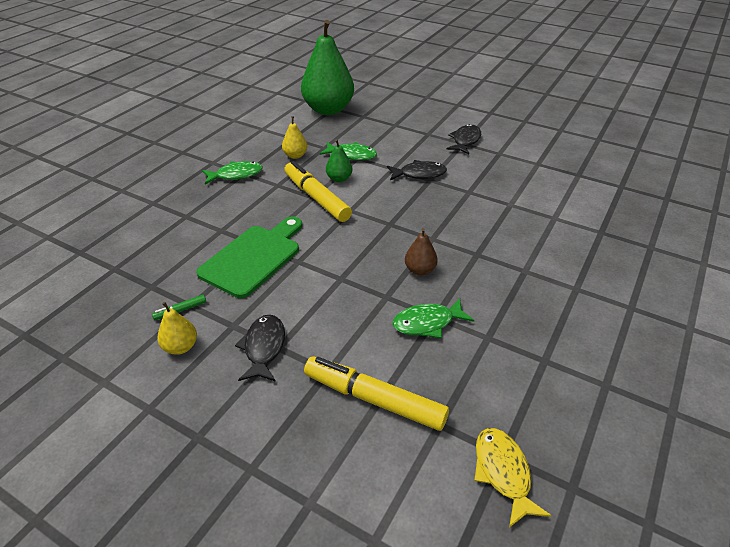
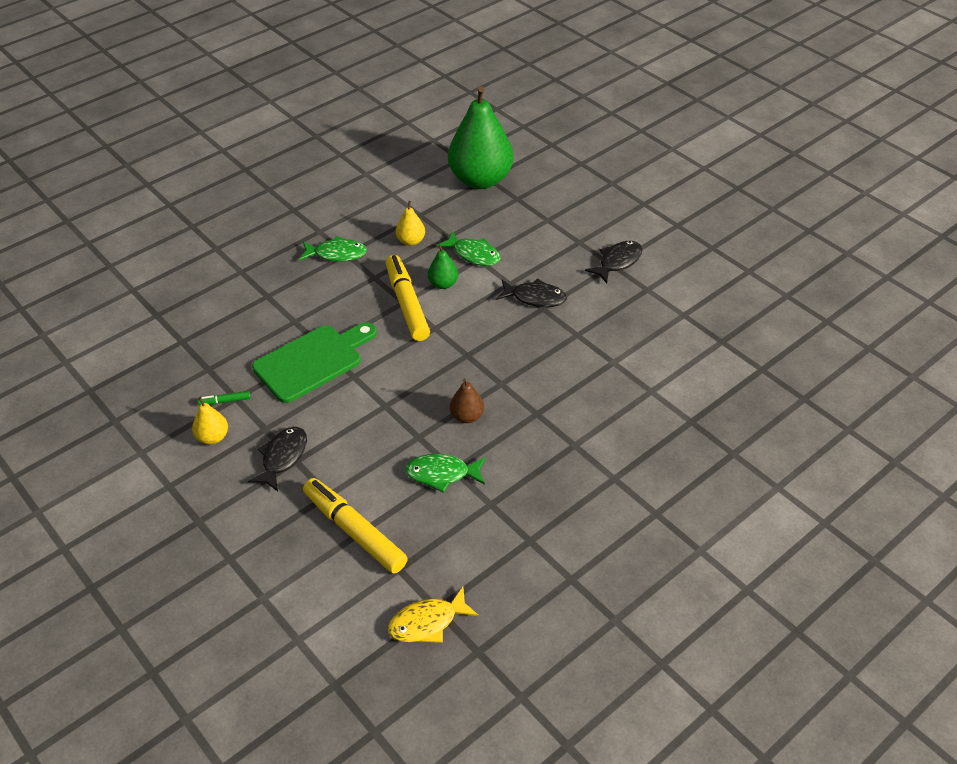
camera: 20 degrees right, 5 degrees up
(503, 473) = (427, 622): yellow fish -> yellow fish turned 120 degrees counterclockwise

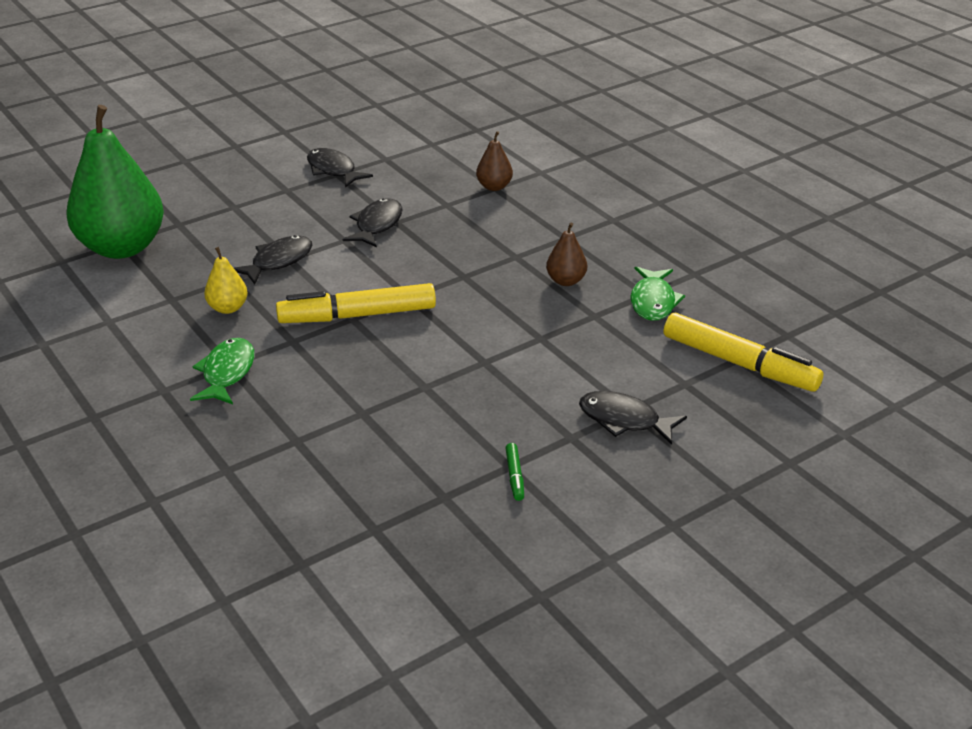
camera: 85 degrees left, 10 degrees down
(213, 437) = (584, 485): yellow pear -> none
(312, 361) = (449, 396): green cutting board -> none
(355, 531) = (739, 364): yellow marker -> yellow marker turned 105 degrees counterclockwise
(427, 622) = (853, 319): yellow fish -> none
(443, 284) = (328, 286): green pear -> none
(473, 254) = (278, 261): green fish -> black fish
(614, 361) = (494, 187): none -> brown pear

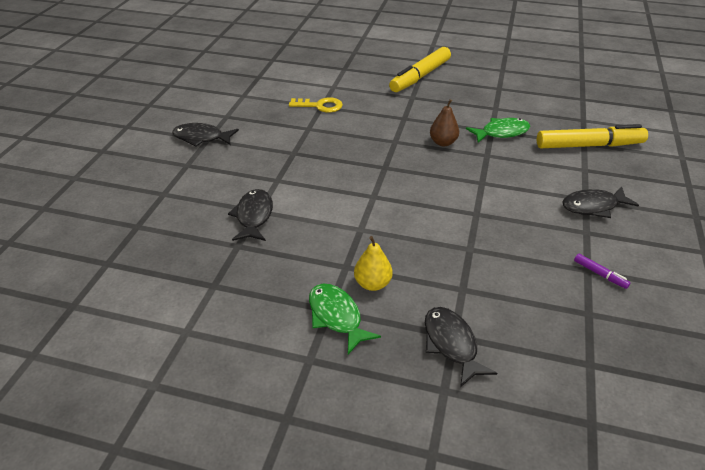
camera: 40 degrees left, 5 degrees up
(122, 248) = (114, 267): green pear -> none
(228, 308) = (267, 268): yellow pear -> yellow pear (372, 283)
(357, 315) = (361, 225): yellow marker -> yellow marker (420, 76)
(377, 225) = (284, 160): black fish -> black fish (451, 344)
(494, 187) = (320, 106): brown pear -> yellow key
(514, 476) = (600, 274): green marker -> purple marker
(653, 301) = (501, 132): green fish -> green fish turned 75 degrees counterclockwise

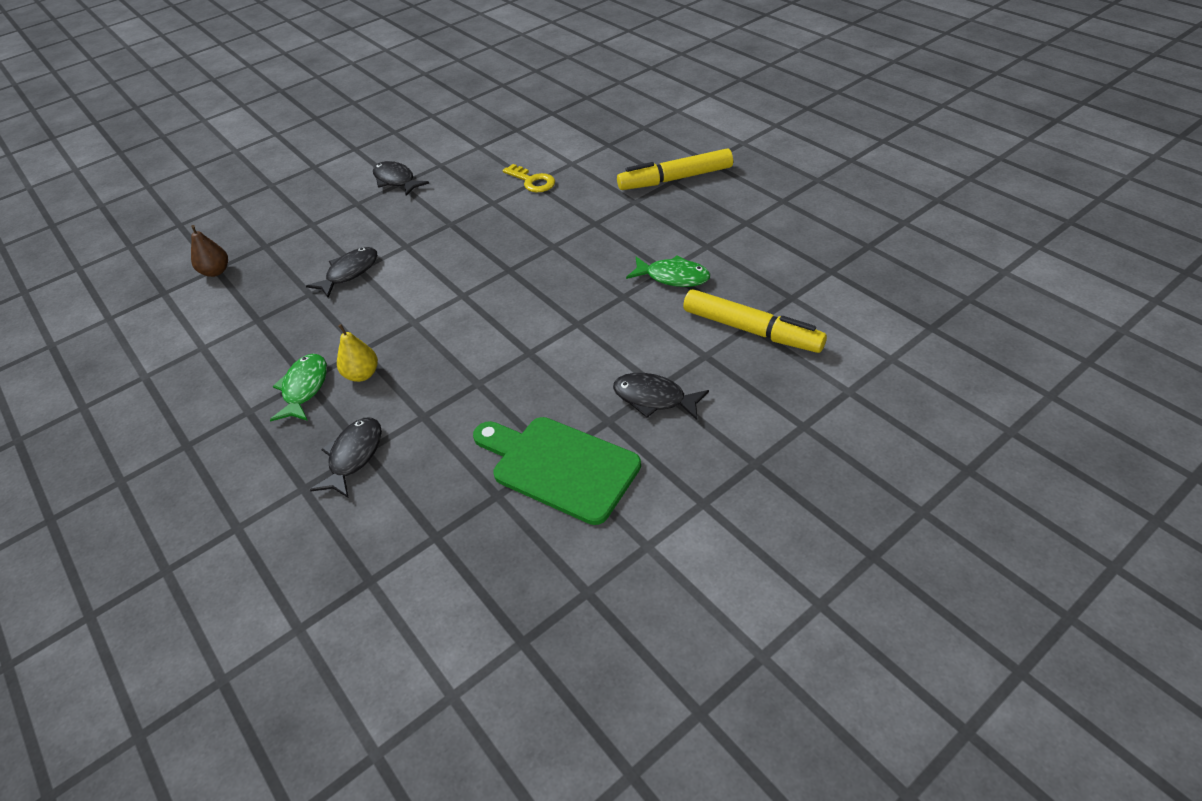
camera: 40 degrees right, 5 degrees up
(443, 142) = (597, 265): brown pear -> brown pear (216, 271)
(600, 274) = (559, 467): purple marker -> green cutting board

